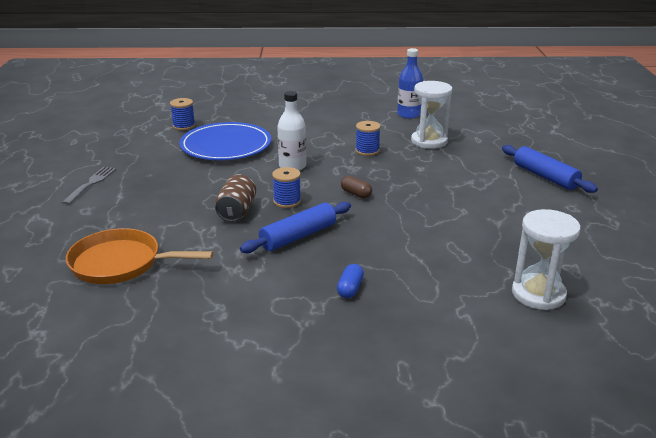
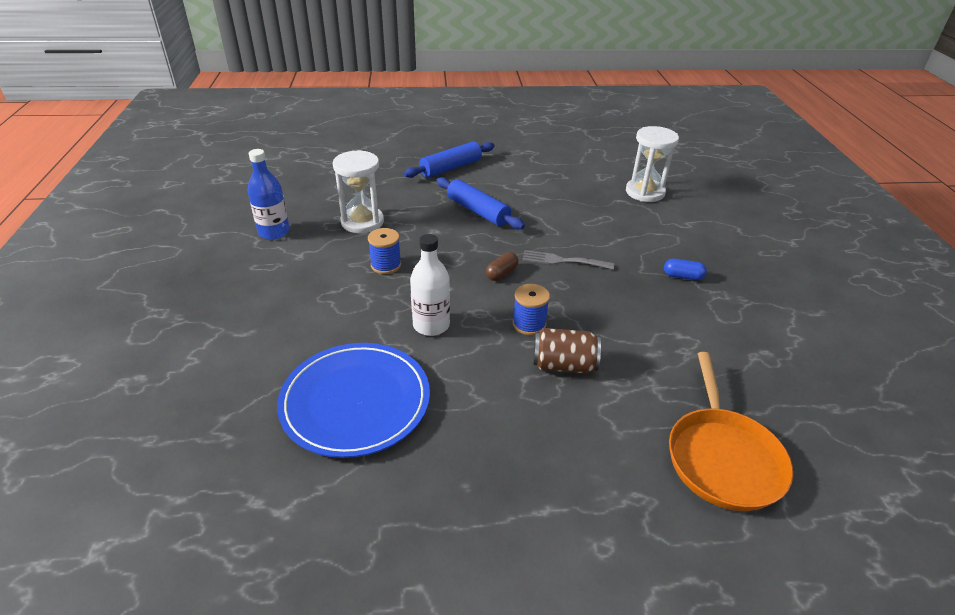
camera: 95 degrees left, 10 degrees up
(91, 184) = (509, 570): grey fork -> grey fork (563, 261)
(184, 126) = (253, 476): blue spool -> none
(298, 236) = (605, 311): blue rolling pin -> blue rolling pin (478, 211)

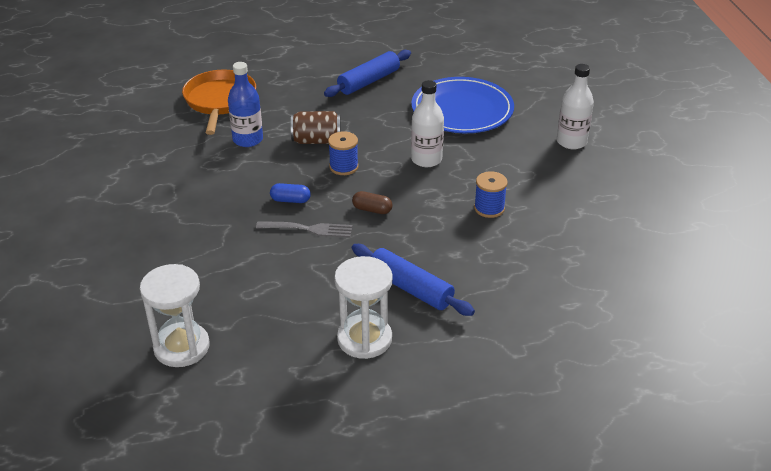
camera: 175 degrees right, 0 degrees up
(245, 334) = (571, 142): none -> white bottle
(274, 232) = (629, 235): blue bottle -> blue bottle (248, 140)
(362, 222) = (541, 258): white hourglass -> white hourglass (364, 339)
(451, 168) = (467, 370): blue rolling pin -> blue rolling pin (369, 81)
(501, 273) = (372, 210): brown capsule -> brown capsule turned 75 degrees clockwise
(682, 276) = (187, 222): blue capsule -> blue capsule (290, 200)

